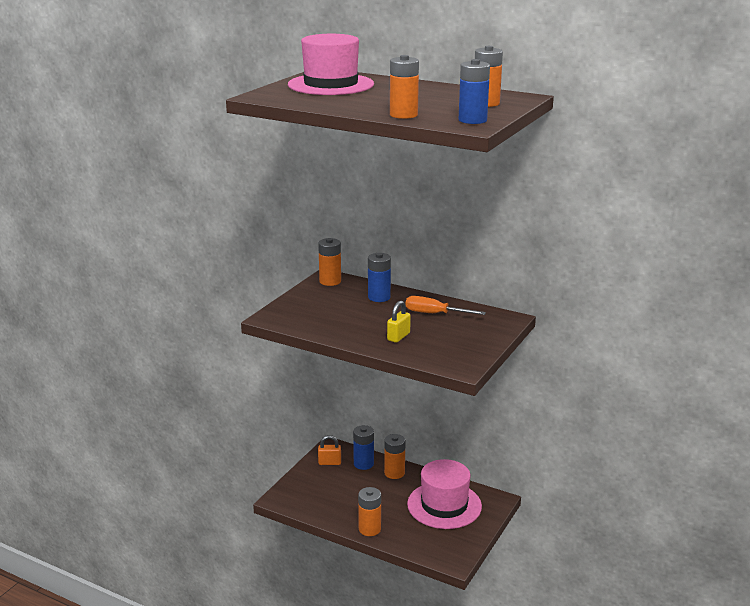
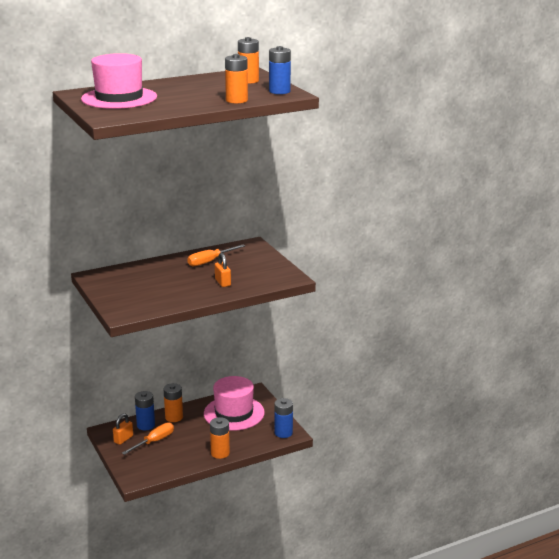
camera: 55 degrees left, 0 degrees up
(330, 281) = (101, 277): orange battery -> none
(345, 481) = (154, 441): none -> orange screwdriver
(379, 297) = (156, 270): blue battery -> blue battery (283, 433)
(398, 337) = (223, 282): yellow padlock -> orange padlock

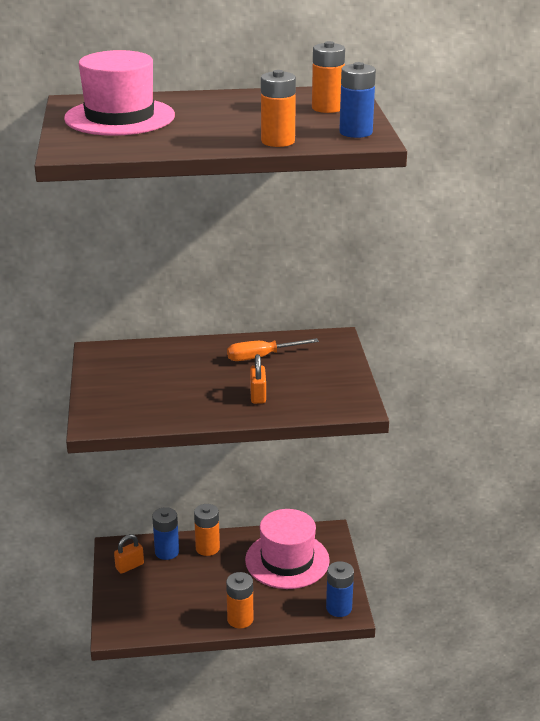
camera: 20 degrees right, 5 degrees up
(154, 441) = (165, 579): orange screwdriver -> none

